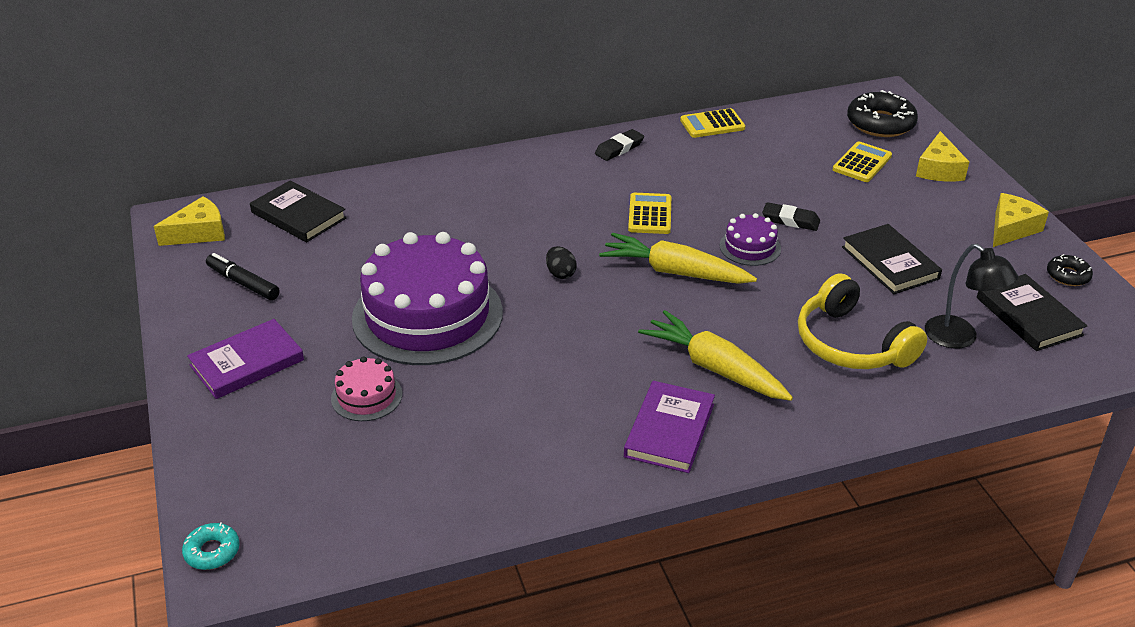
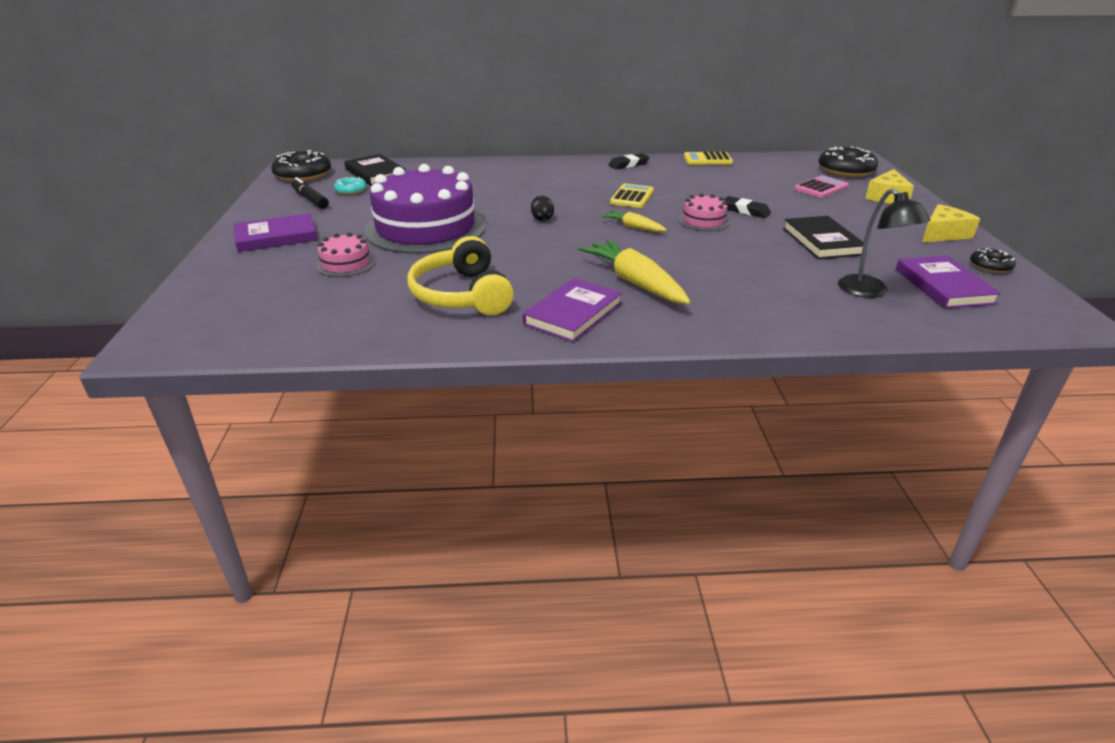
camera: 15 degrees right, 5 degrees down
(199, 233) = (303, 174): yellow cheese -> black donut
(212, 551) = (154, 332): turquoise donut -> turquoise donut (351, 190)
(674, 272) = (633, 227): yellow carrot -> yellow carrot, size x0.54
(750, 247) = (703, 221): purple cake -> pink cake
(851, 343) = (765, 283): yellow headphones -> yellow headphones (462, 295)
(862, 163) = (821, 188): yellow calculator -> pink calculator
(1028, 316) = (943, 286): black book -> purple book

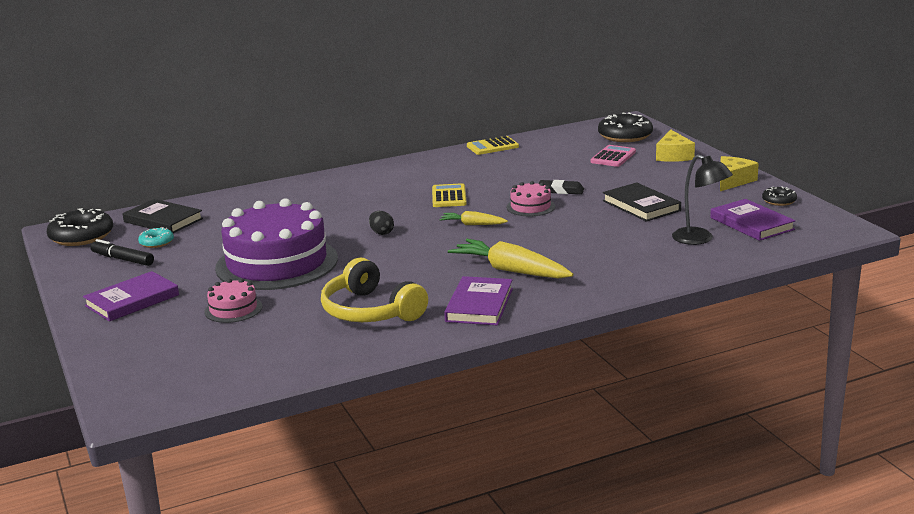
camera: 20 degrees left, 10 degrees down
(628, 164) = (420, 165): black eraser -> none

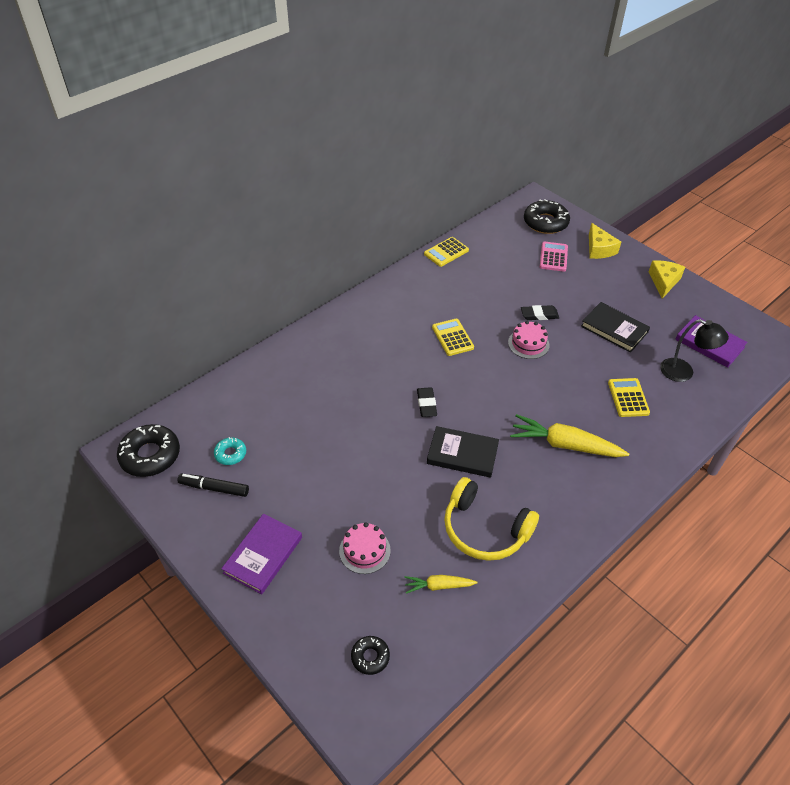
camera: 20 degrees left, 25 degrees up
(163, 220) = (215, 415): black book -> black book (462, 454)
(277, 263) = (362, 469): purple cake -> none
(381, 233) = (426, 404): black egg -> black eraser
(472, 224) = (496, 379): yellow carrot -> yellow carrot (438, 586)
(479, 305) = (568, 502): purple book -> none
(614, 249) = (628, 398): none -> yellow calculator
(779, 201) = (712, 307): black donut -> black donut (370, 657)

